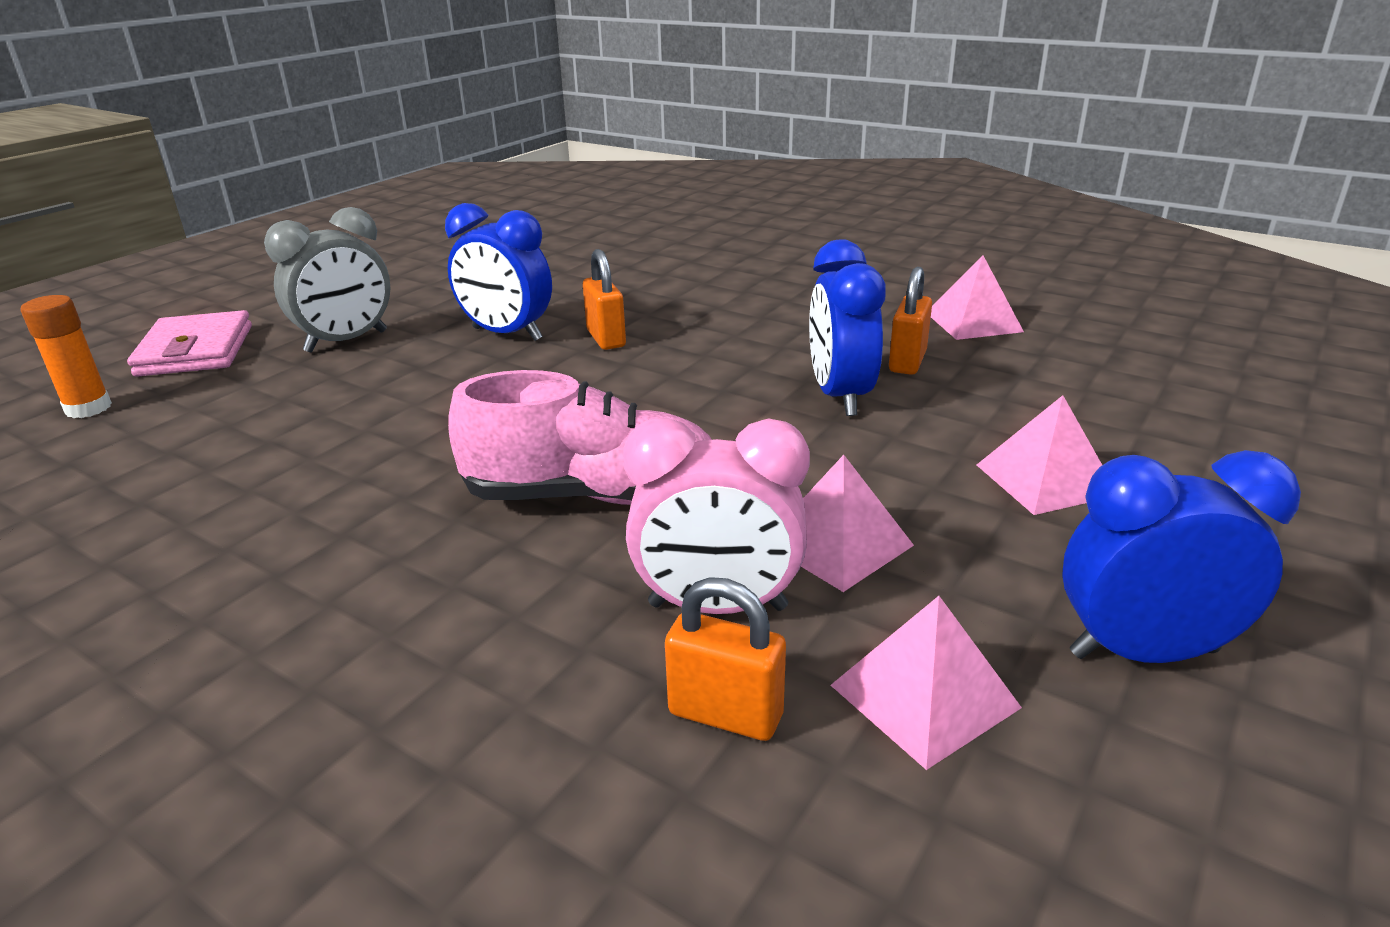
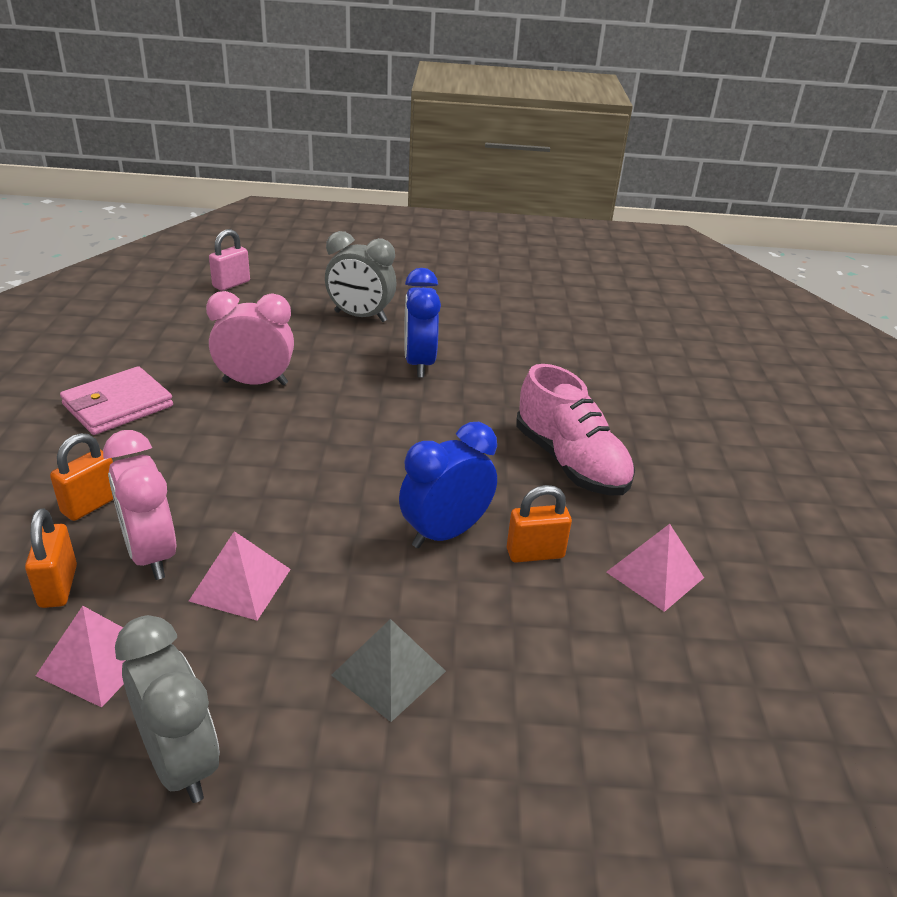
camera: 55 degrees right, 5 degrees up
(88, 408) = (231, 284): orange glue stick -> pink padlock
(196, 351) = (311, 280): pink wallet -> pink wallet (118, 405)
(395, 444) = (255, 383): none -> pink clock
(592, 496) = (241, 470): pink shoe -> pink shoe (570, 462)
(606, 339) = (447, 402): orange padlock -> orange padlock (91, 505)
(1045, 479) = (389, 673): pink pyramid -> grey pyramid
(1143, 652) = (180, 761): blue clock -> grey clock

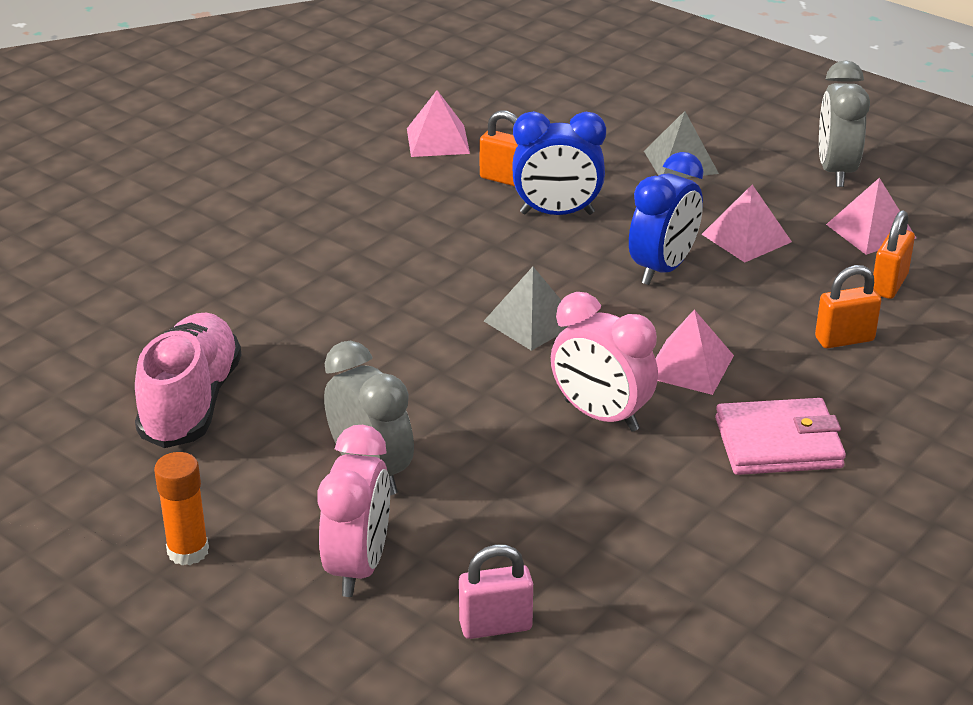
camera: 140 degrees left, 0 degrees up
(151, 554) = (806, 281): pink clock -> pink clock (358, 566)
(216, 435) = (689, 366): none -> pink pyramid
(361, 425) = (531, 322): none -> grey pyramid
(404, 269) = (188, 551): none -> orange glue stick
(419, 364) = (385, 369): blue clock -> blue clock (663, 269)
(570, 462) = (381, 221): pink shoe -> pink shoe (191, 403)

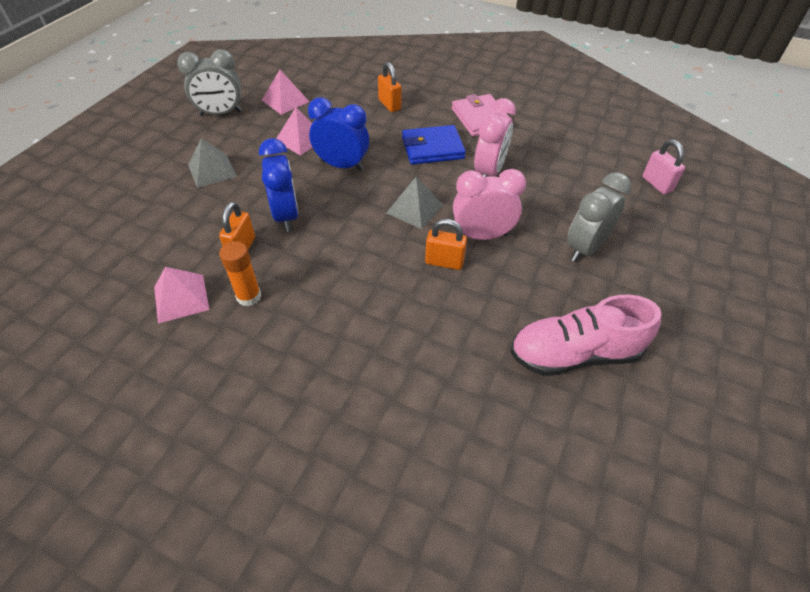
camera: 105 degrees left, 15 degrees up
(188, 551) = (699, 310): orange glue stick -> orange glue stick (249, 296)
(358, 566) = (656, 236): pink clock -> pink clock (482, 235)
(689, 366) = (432, 148): pink pyramid -> blue wallet
(889, 285) = (336, 94): orange padlock -> orange padlock (444, 262)

